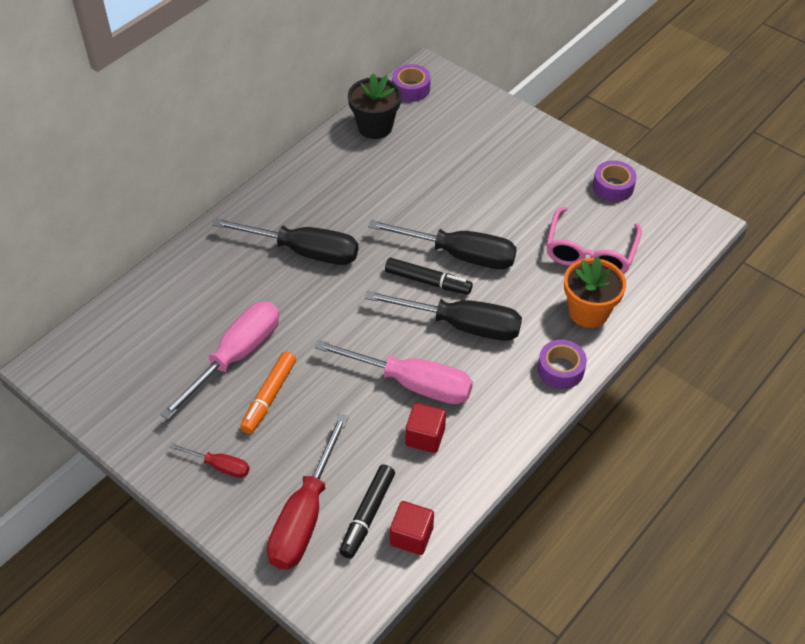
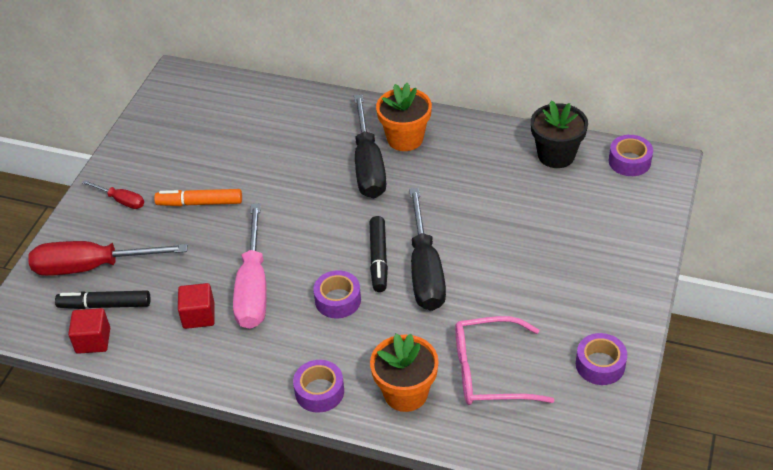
camera: 70 degrees right, 5 degrees down
(220, 466) = (121, 200): red screwdriver -> red screwdriver turned 60 degrees counterclockwise
(236, 356) = (232, 168): pink screwdriver -> none
(285, 214) = (405, 138): none -> orange flower pot
(462, 325) = (338, 300): black screwdriver -> purple tape

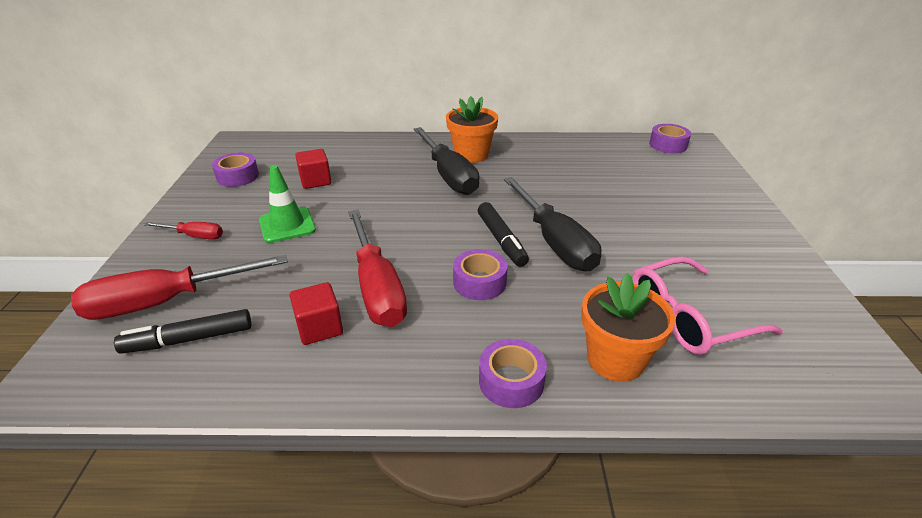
camera: 20 degrees left, 10 degrees down
(93, 340) = (177, 384): red cube -> red cube (315, 181)
(199, 203) = (287, 225): orange marker -> green traffic cone
(253, 287) = (377, 287): pink screwdriver -> red screwdriver
(556, 155) = (607, 149): black flower pot -> none
(600, 365) = (789, 289): purple tape -> purple tape (237, 176)

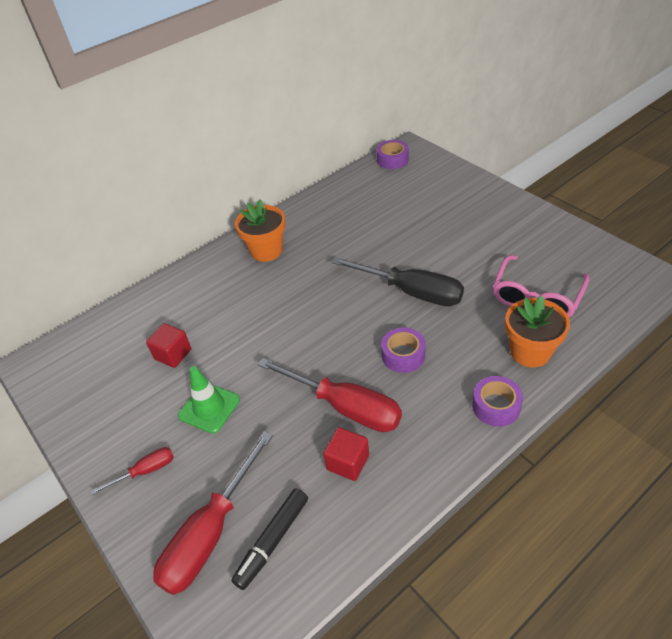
camera: 35 degrees left, 10 degrees up
(237, 176) = (94, 396): purple tape -> none
(448, 175) = (274, 281): black screwdriver -> none
(501, 240) = (378, 313): black marker -> none

